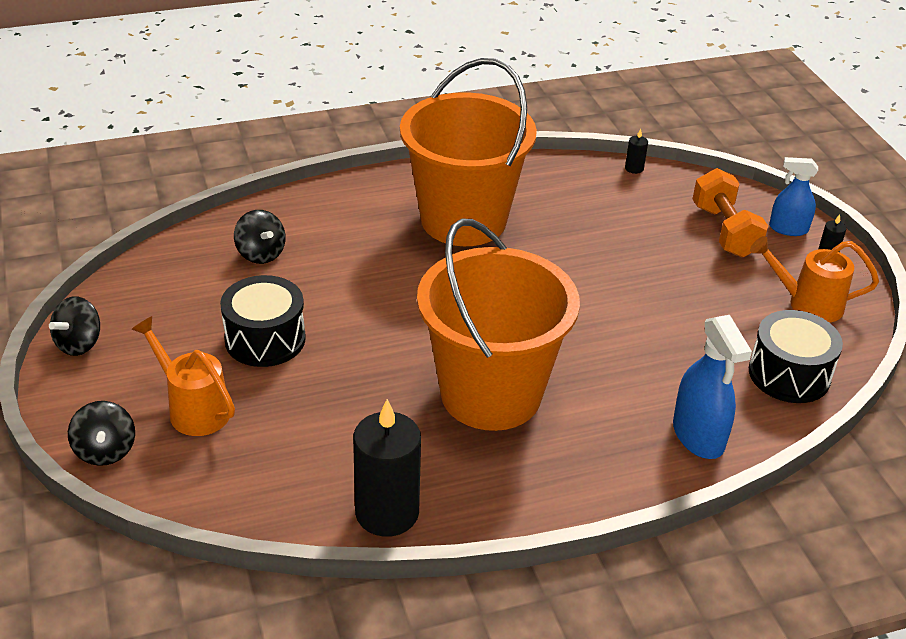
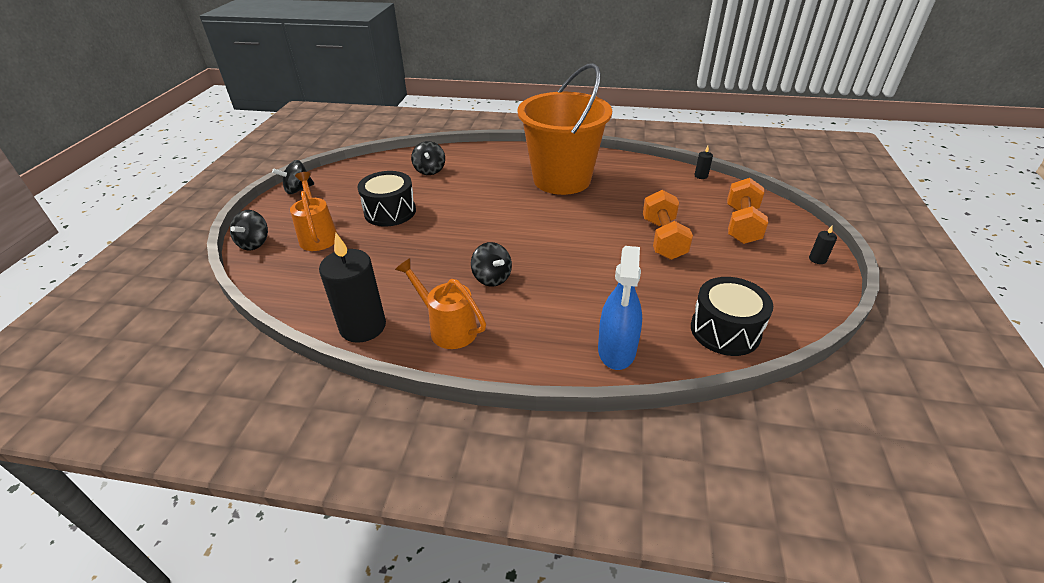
camera: 30 degrees right, 0 degrees up
(491, 394) = (492, 278): orange bucket -> black spinning top
(651, 276) = (663, 239): none -> orange dumbbell
(788, 229) = (795, 235): blue spray bottle -> none
(807, 304) = (776, 287): orange watering can -> orange watering can (448, 328)

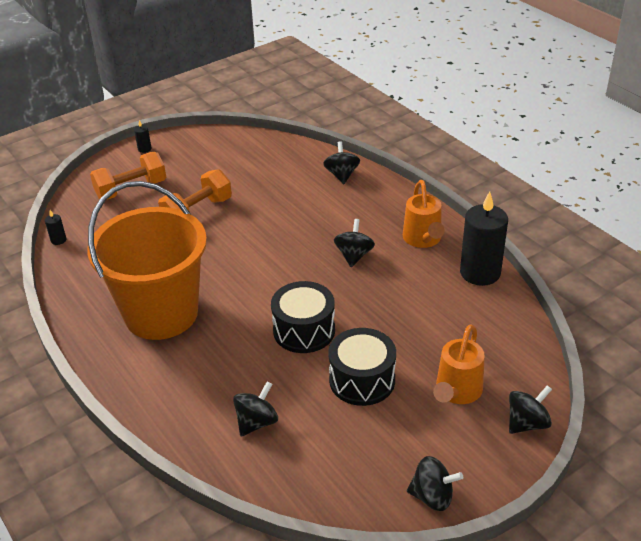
camera: 135 degrees left, 0 degrees up
(616, 350) = (342, 175): blue spray bottle -> black spinning top
(725, 330) = (271, 152): black drum -> black drum (304, 330)

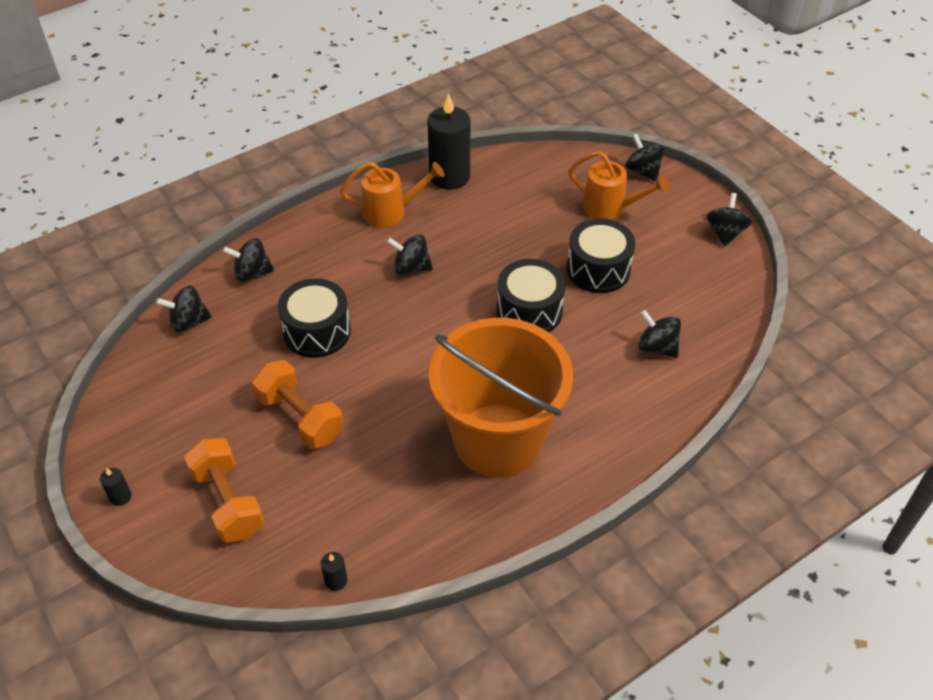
camera: 90 degrees left, 10 degrees up
(280, 212) = (317, 331): none -> black drum
(291, 154) = (188, 321): none -> black spinning top

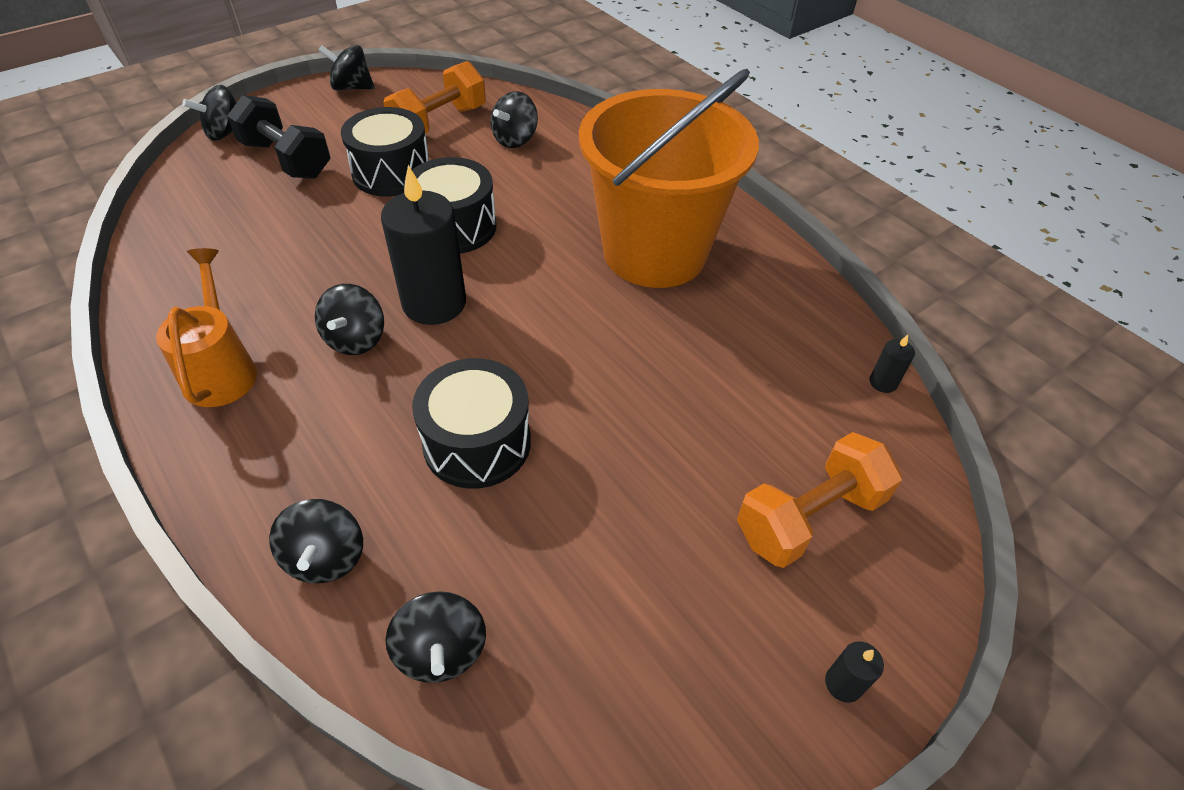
camera: 95 degrees left, 0 degrees up
(300, 417) = (646, 446): orange dumbbell -> orange dumbbell (439, 123)
(449, 176) = (162, 304): black candle -> black candle (434, 303)
(610, 208) = (286, 160): orange watering can -> black dumbbell

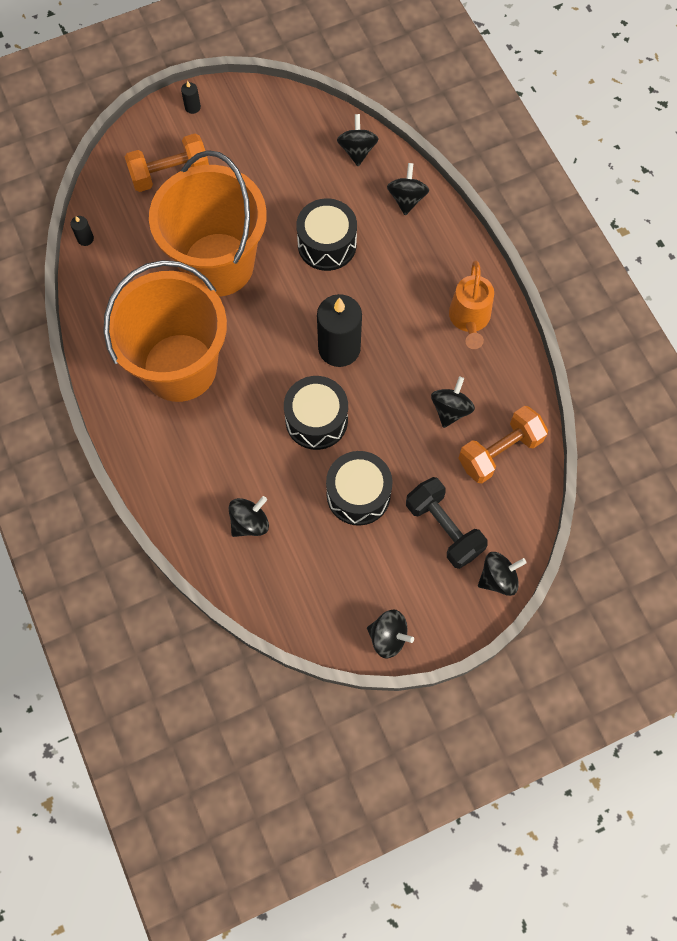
camera: 165 degrees left, 20 degrees up
(356, 339) = (390, 328): black spinning top -> black spinning top (450, 409)
(439, 123) = (312, 560): orange dumbbell -> orange dumbbell (499, 451)
(654, 381) = (218, 264): none -> orange bucket

